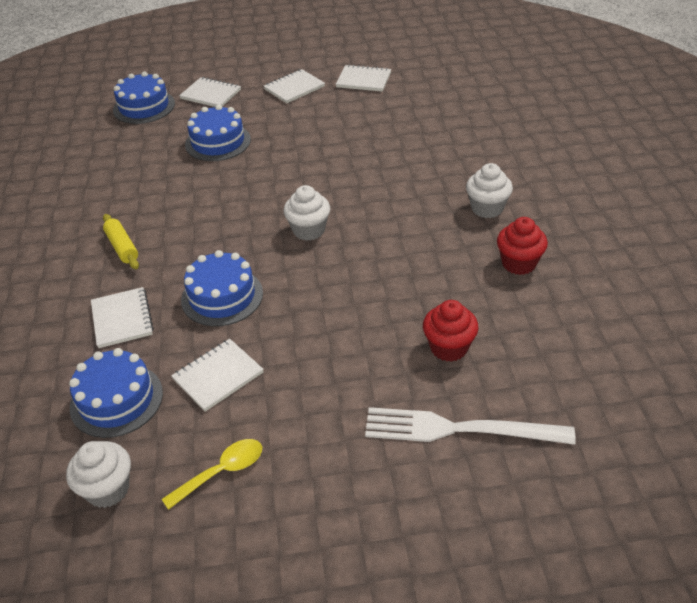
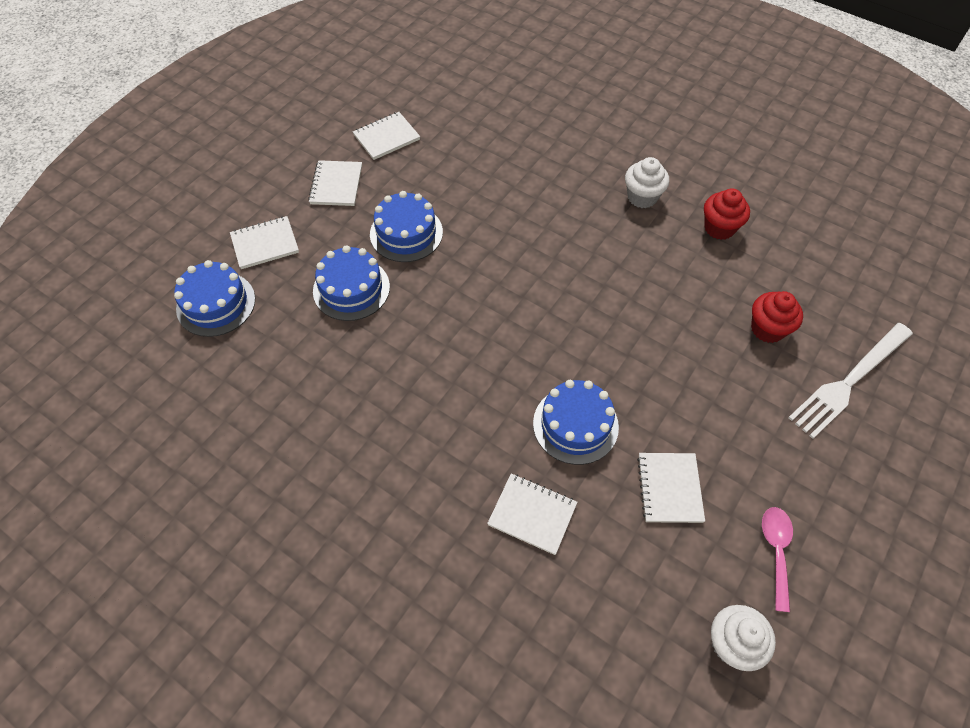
camera: 50 degrees left, 15 degrees up
(116, 400) = (633, 578): blue cake -> blue cake (406, 233)
(122, 247) = (429, 455): yellow rolling pin -> none
(222, 472) = (776, 551): yellow spoon -> pink spoon
(309, 230) = (552, 313): white cupcake -> none

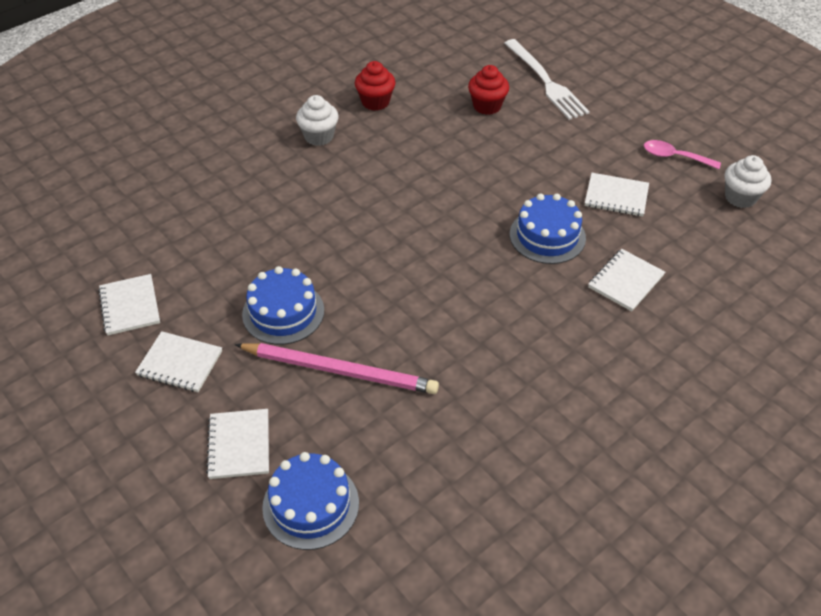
camera: 75 degrees left, 10 degrees down
(351, 289) = (340, 371): blue cake -> pink pencil

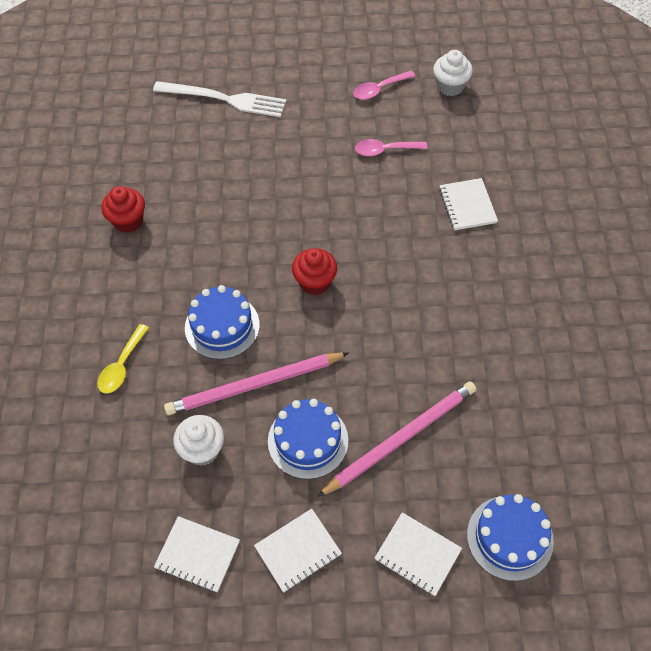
camera: 50 degrees left, 10 degrees up
(250, 173) = (122, 366): none -> yellow spoon
(303, 252) = (254, 385): none -> pink pencil
(319, 136) = (128, 288): white cupcake -> white cupcake (202, 450)
(487, 106) = (212, 154): red cupcake -> red cupcake (315, 282)
(547, 236) = (385, 217): blue cake -> blue cake (222, 326)
(616, 196) = (385, 150): white notebook -> pink spoon

